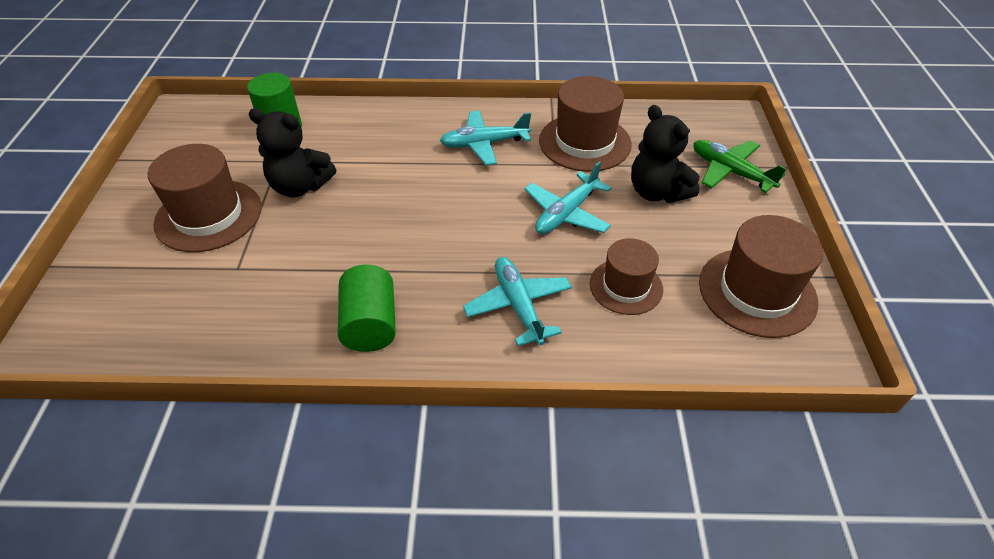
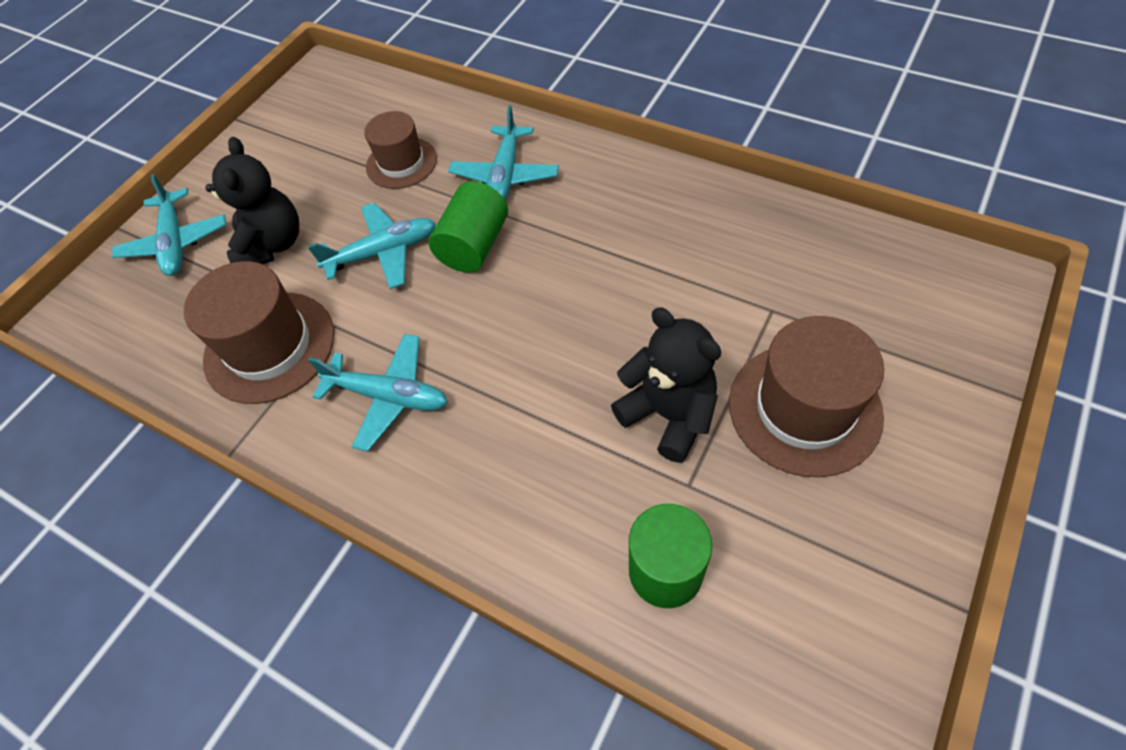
camera: 145 degrees left, 10 degrees up
(370, 324) = (647, 201): green cylinder -> green cylinder (474, 246)
(730, 172) = (176, 242): green plane -> turquoise plane
(757, 292) = (307, 126): brown hat -> none

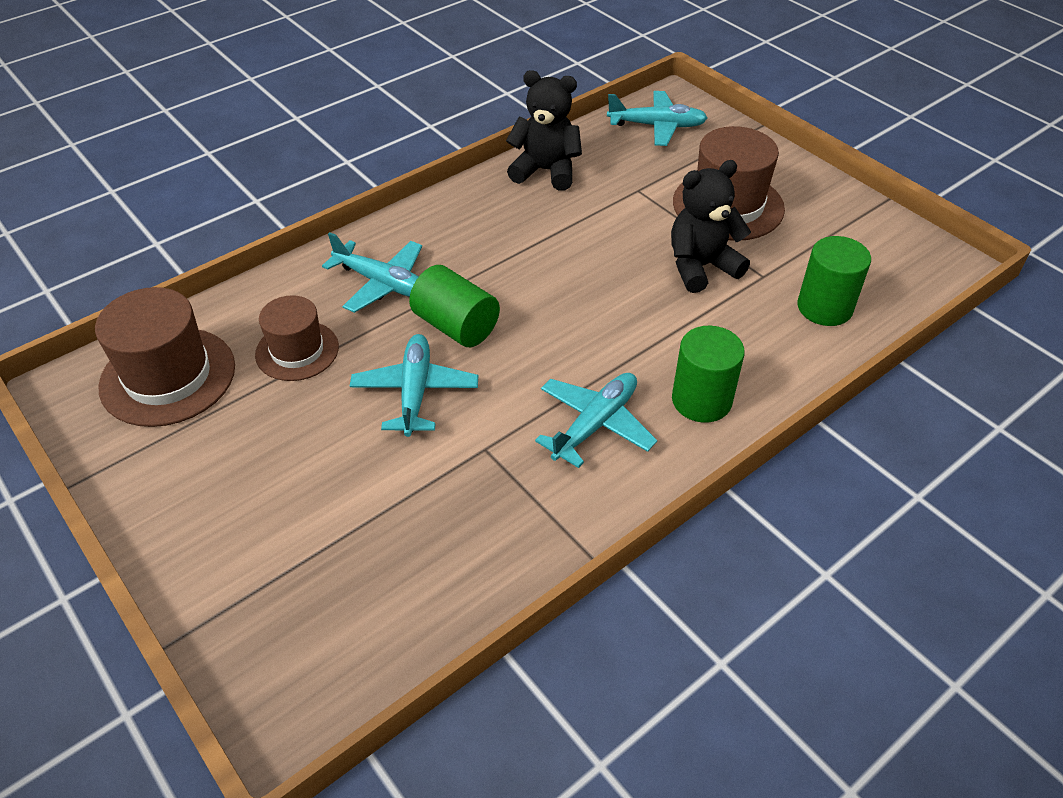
camera: 75 degrees left, 10 degrees down
(176, 242) = (249, 580): turquoise plane -> turquoise plane (657, 126)
(269, 346) = (478, 507): brown hat -> brown hat (168, 376)
(272, 245) = (331, 482): black teddy bear -> black teddy bear (546, 171)
(453, 478) = (701, 400): none -> green cylinder

